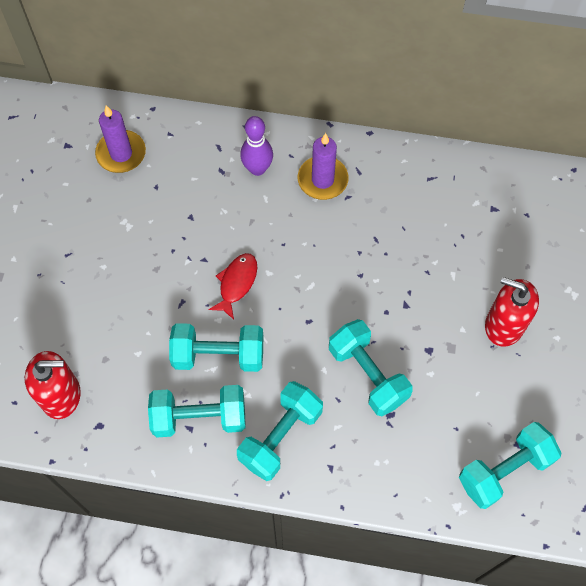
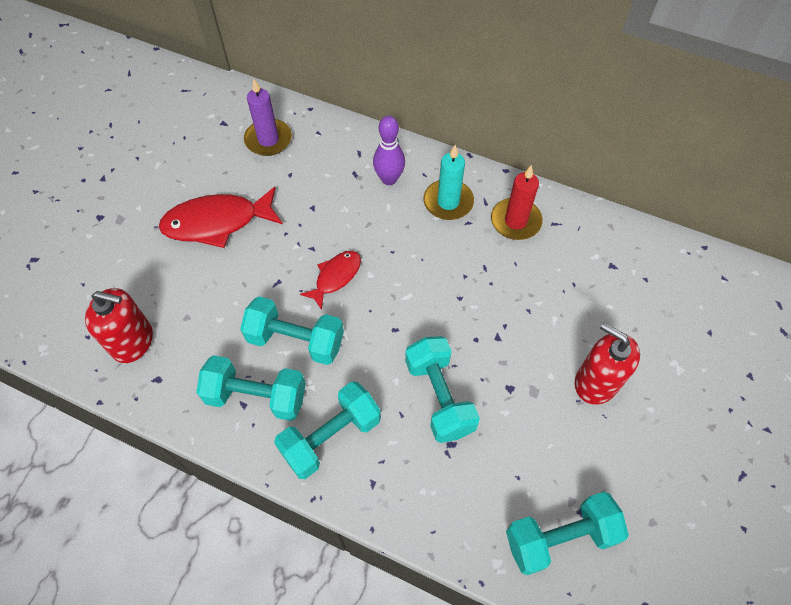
camera: 15 degrees right, 5 degrees down
(100, 255) = (217, 222): none -> red fish
(322, 180) = (448, 202): purple candle -> turquoise candle
(393, 185) = (515, 221): none -> red candle

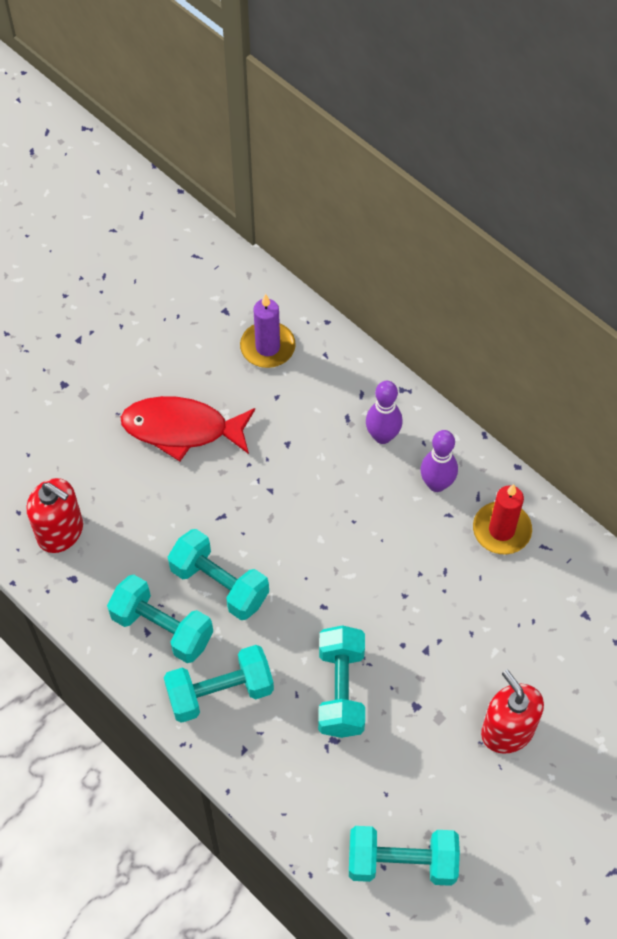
camera: 20 degrees right, 0 degrees up
(336, 277) = (284, 530): red fish -> none
(448, 202) = (436, 484): turquoise candle -> purple bowling pin

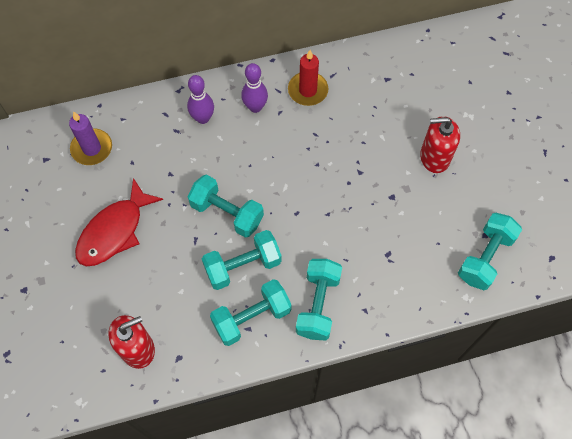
camera: 60 degrees left, 5 degrees up
(341, 690) = (358, 232): turquoise dumbbell -> turquoise dumbbell (227, 213)

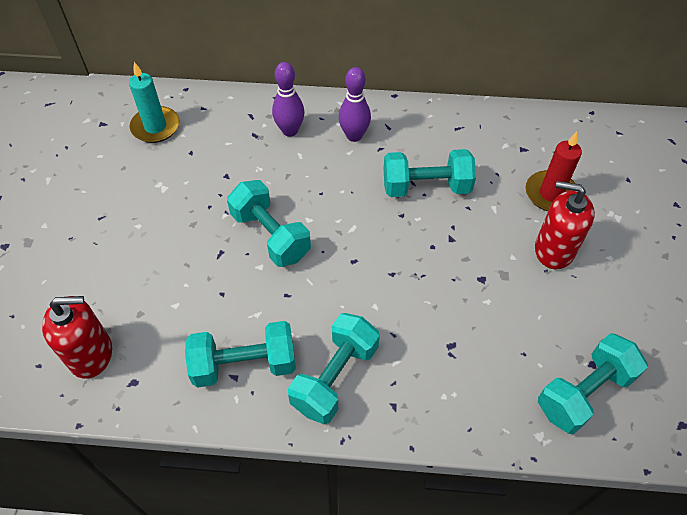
camera: 20 degrees right, 10 degrees down
(92, 148) = (155, 127): purple candle -> turquoise candle
(114, 231) = (134, 216): red fish -> none
(243, 266) = (262, 300): turquoise dumbbell -> turquoise dumbbell (426, 187)
(308, 90) = (422, 135): red candle -> red candle (550, 194)

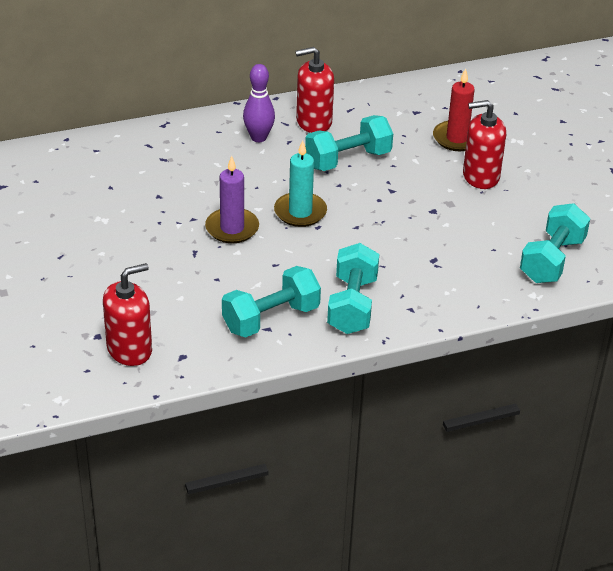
camera: 25 degrees left, 15 degrees down
(155, 127) = (59, 176): turquoise candle -> turquoise candle (300, 212)
(270, 235) = (232, 228): turquoise dumbbell -> purple candle
(290, 131) = (195, 148): purple bowling pin -> none
(416, 132) = (313, 122): none -> red soap dispenser

